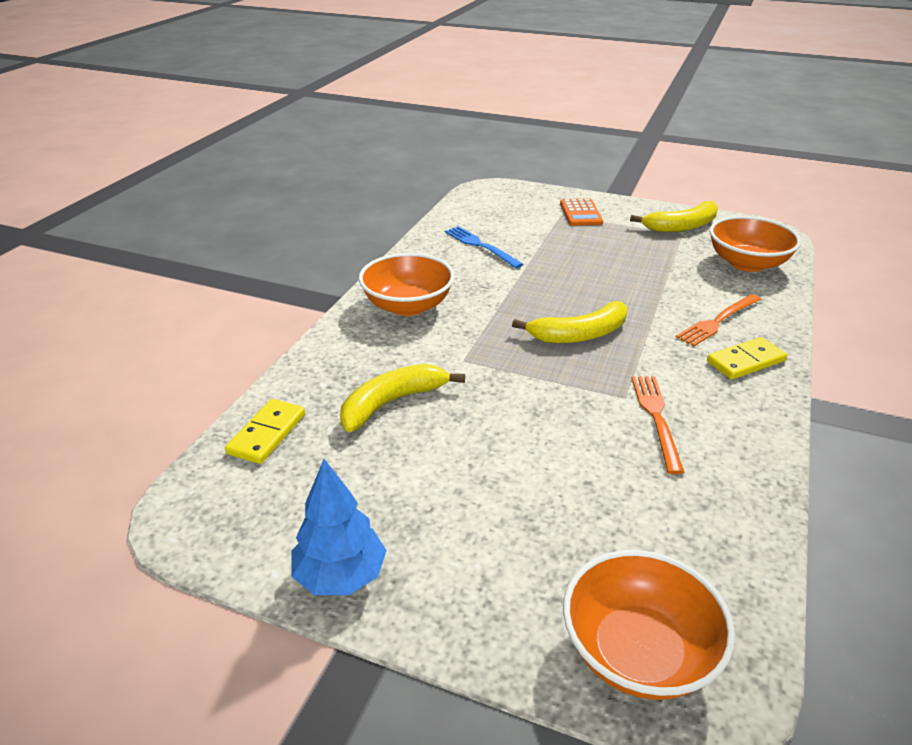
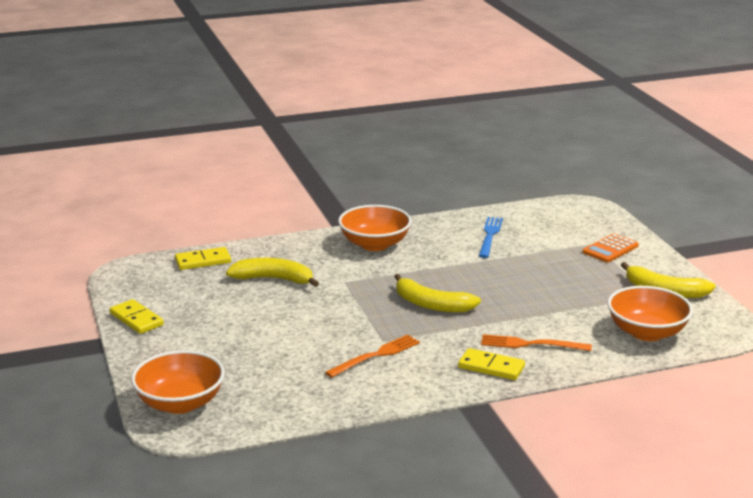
camera: 50 degrees right, 10 degrees down
(340, 576) = (136, 319): blue tree -> yellow domino

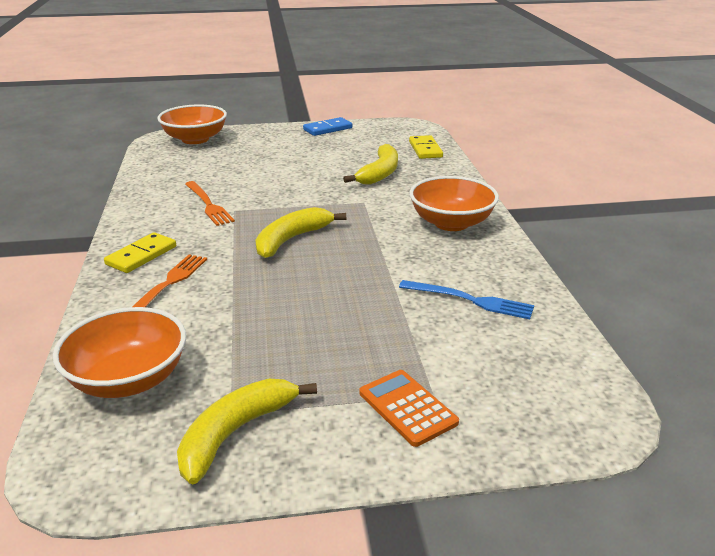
camera: 100 degrees right, 5 degrees up
(136, 319) = (327, 129): yellow domino -> blue domino

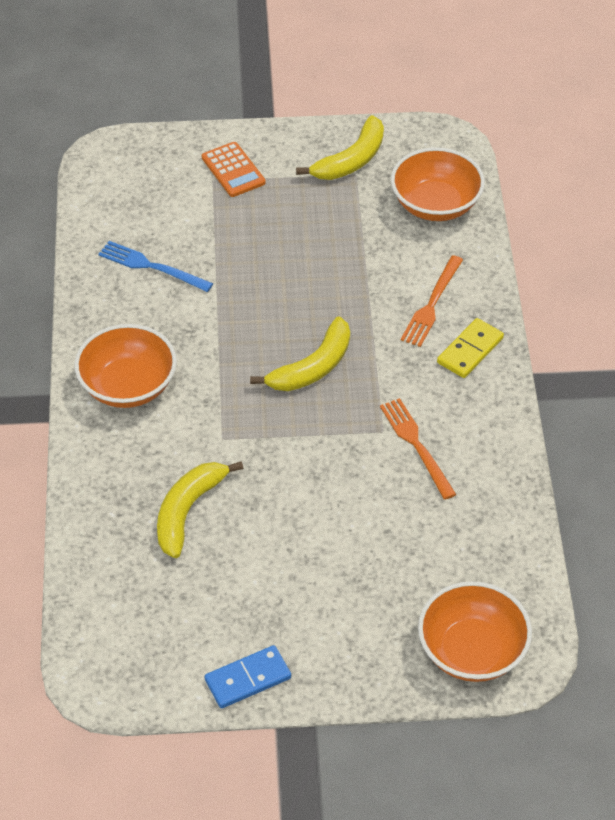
camera: 175 degrees left, 20 degrees up
(425, 149) = (101, 584): yellow domino -> none

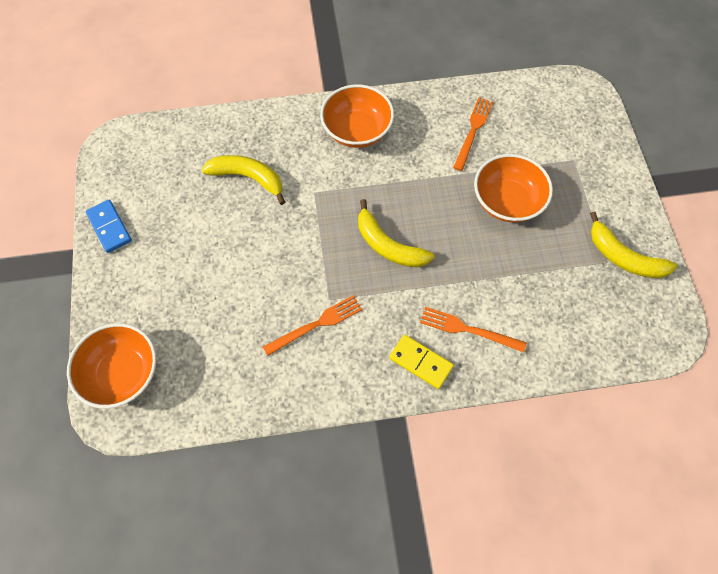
camera: 85 degrees right, 15 degrees up
(151, 266) = (473, 131): blue fork -> orange fork
(233, 170) = (588, 173): orange calculator -> none
(435, 204) = (587, 327): orange bowl -> orange bowl (507, 201)

